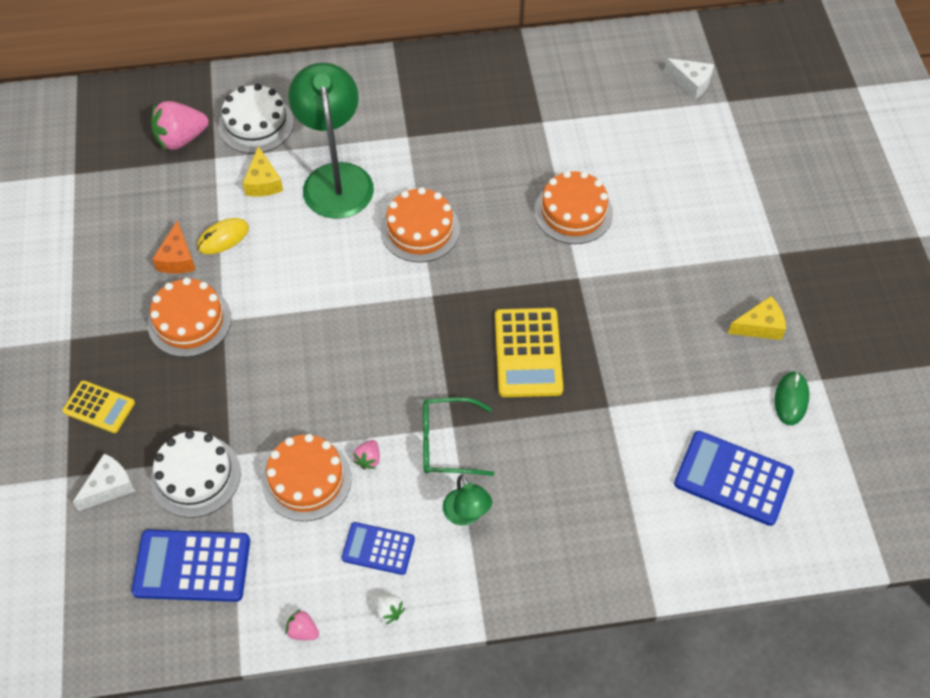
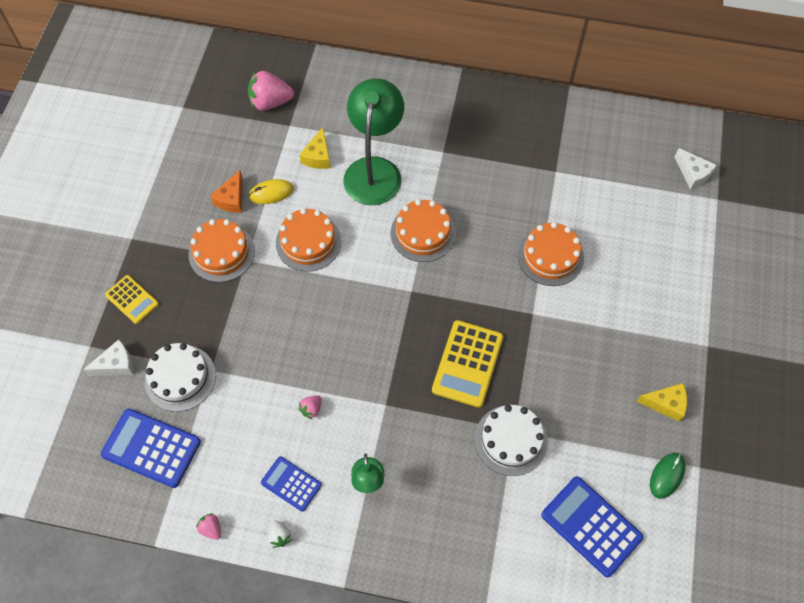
camera: 20 degrees right, 5 degrees up
(256, 124) = (330, 107): white cake -> white cake (511, 440)
(306, 479) = (259, 409): orange cake -> orange cake (308, 242)
(448, 443) = (376, 417): green glasses -> none

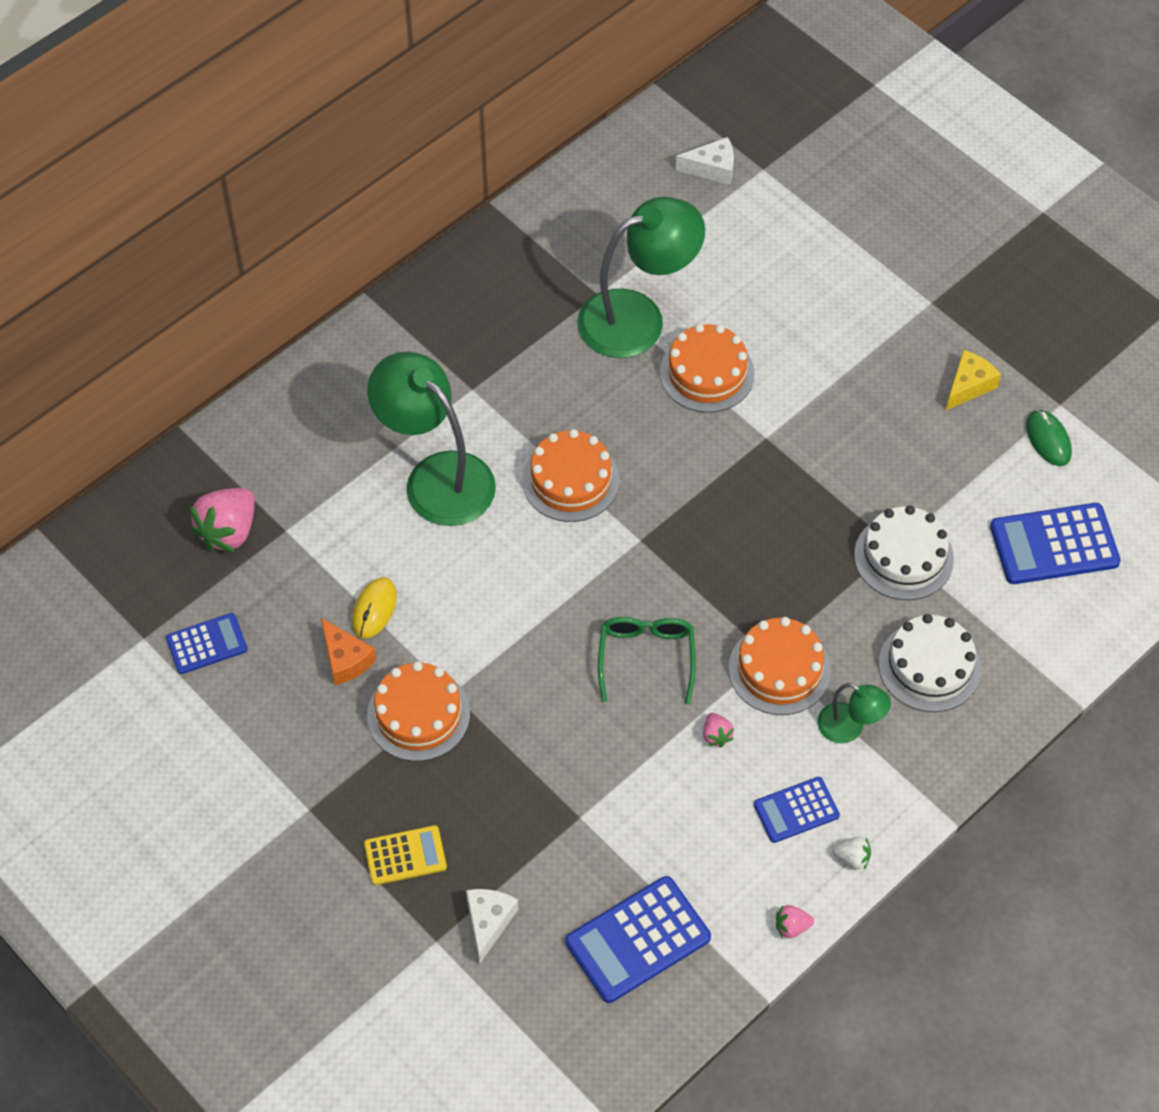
camera: 55 degrees left, 5 degrees down
(180, 378) = (564, 857): white cake -> white cake (929, 666)
(197, 134) = (206, 644): none -> blue calculator
(308, 242) = (483, 609): orange cake -> orange cake (779, 669)
(318, 156) = (363, 526): yellow cheese -> none
(336, 341) = (646, 659): none -> green glasses
(467, 364) = (779, 541): yellow calculator -> none
(557, 199) = (638, 317): none -> green lamp

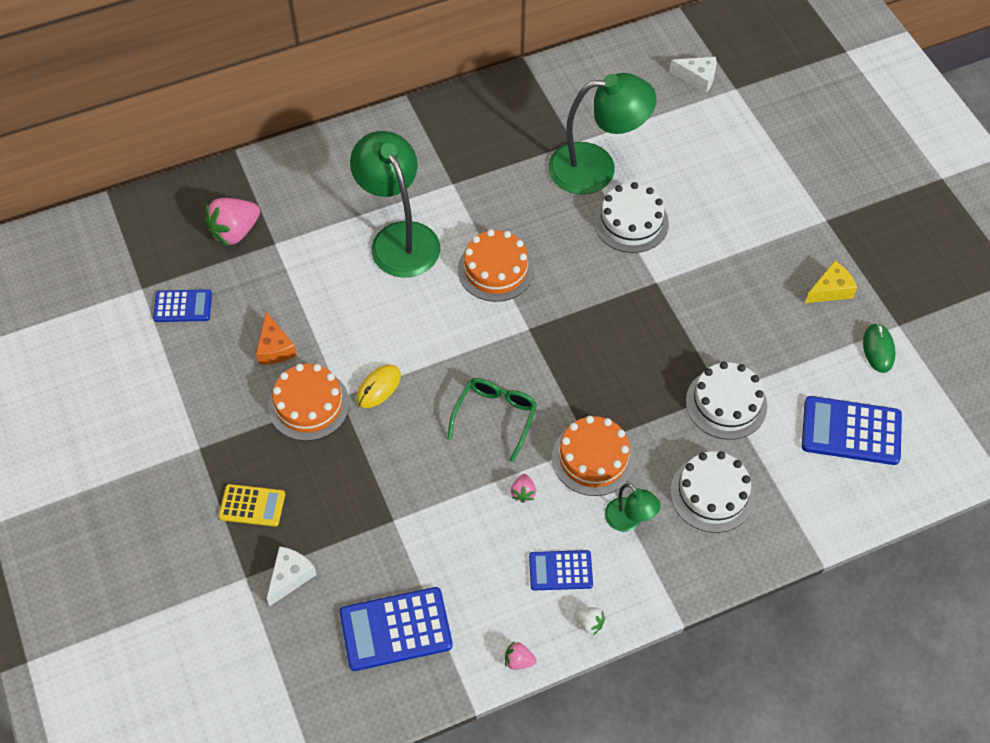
camera: 20 degrees right, 0 degrees up
(374, 609) = (312, 318): yellow mouse -> yellow mouse (378, 387)
(707, 373) = (631, 222): orange cake -> white cake

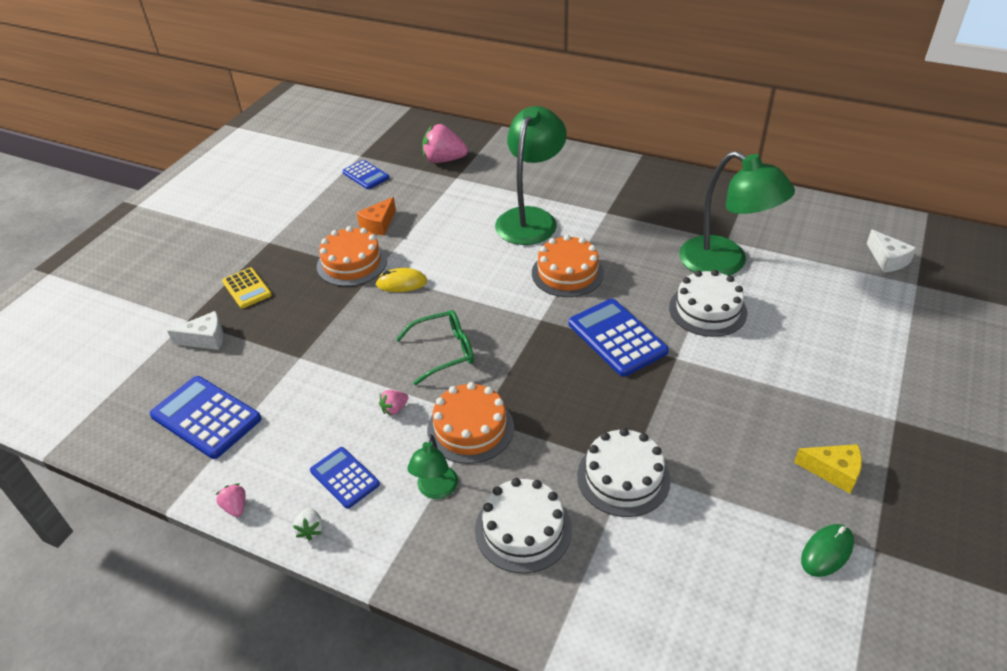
camera: 50 degrees right, 15 degrees down
(851, 431) = (712, 592): blue calculator -> blue calculator (617, 337)

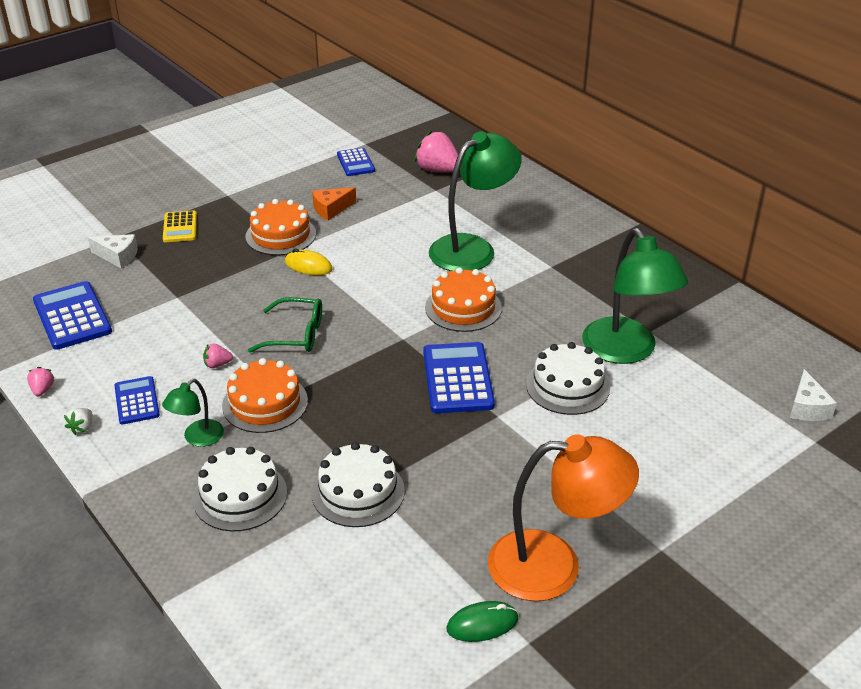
camera: 25 degrees right, 5 degrees down
(833, 471) = (554, 566): yellow cheese -> orange lamp

